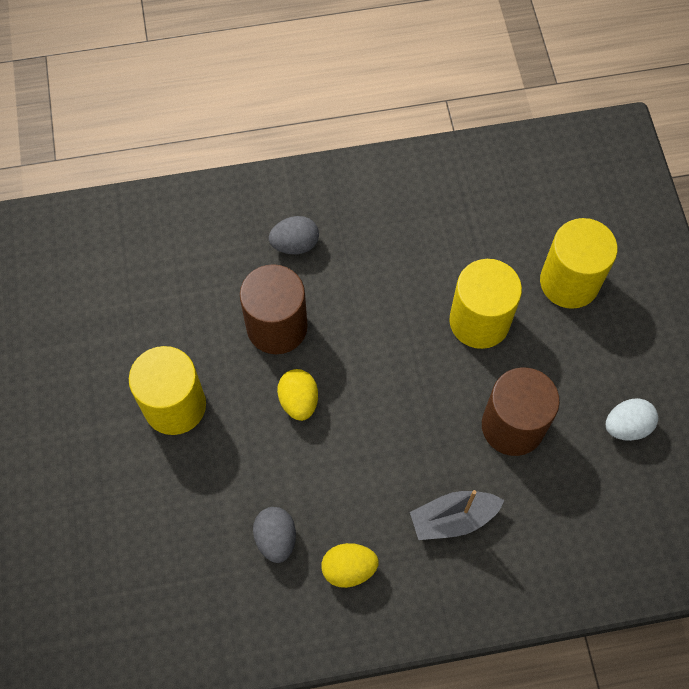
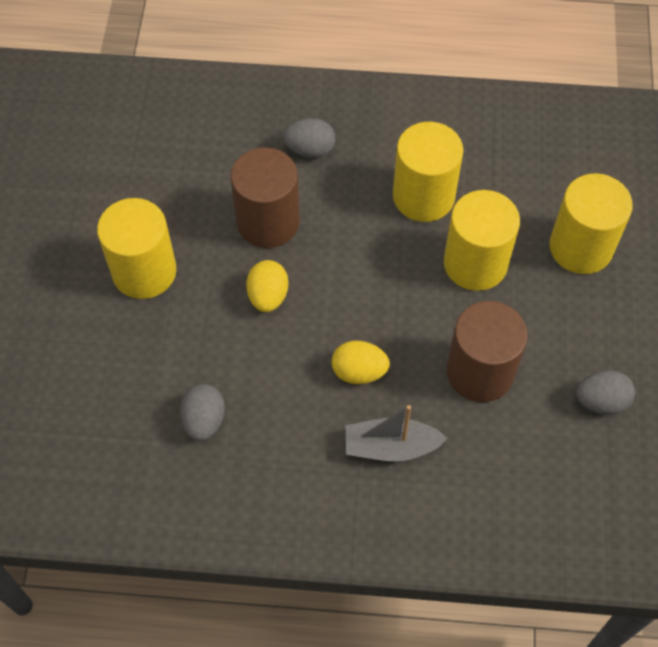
camera: 15 degrees right, 5 degrees down
(349, 569) = (268, 468): yellow egg -> yellow egg (359, 371)
(414, 266) = (423, 196): none -> yellow cylinder
(626, 426) = (601, 401): white egg -> grey egg

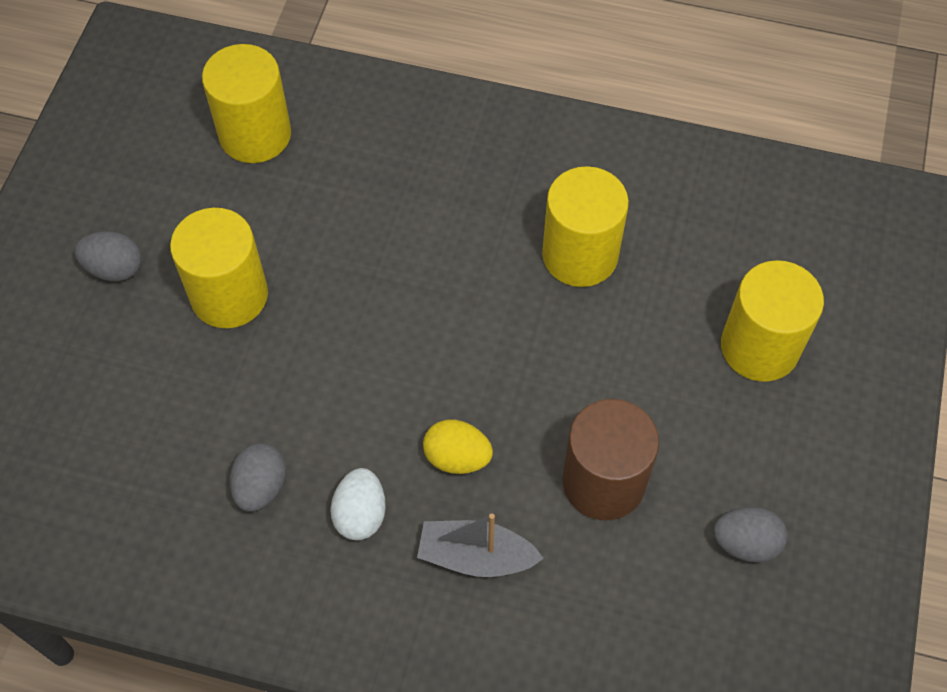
camera: 10 degrees right, 0 degrees up
(268, 222) = (387, 258): brown cylinder -> none
(268, 296) = (368, 348): yellow egg -> none
(290, 429) = (360, 514): none -> white egg
(310, 150) = (455, 178): grey egg -> grey egg (114, 268)
(475, 263) = (625, 347): yellow cylinder -> yellow cylinder (255, 134)

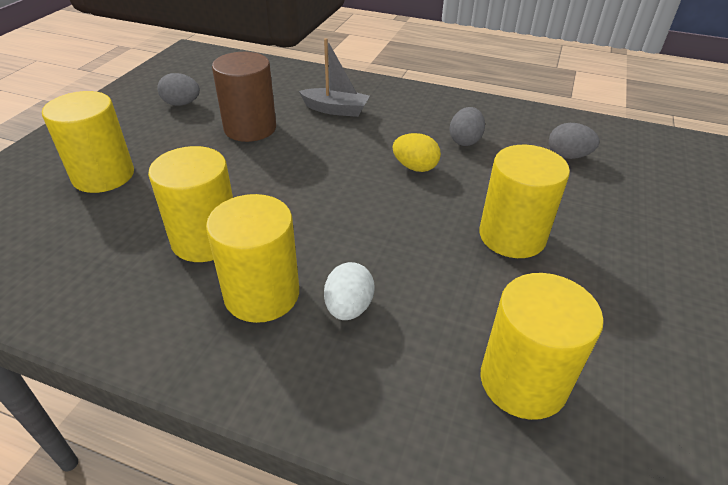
camera: 175 degrees left, 20 degrees down
(114, 268) = (623, 263): grey egg -> grey egg (568, 156)
(360, 514) = (401, 127): white egg -> white egg (348, 308)
(457, 457) = (338, 143): yellow egg -> yellow egg (415, 167)
(496, 193) = (262, 294): none -> yellow cylinder

